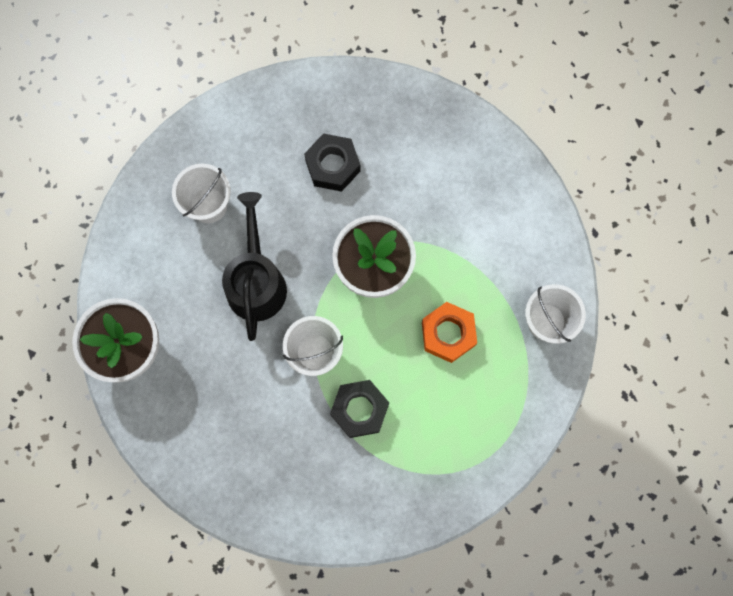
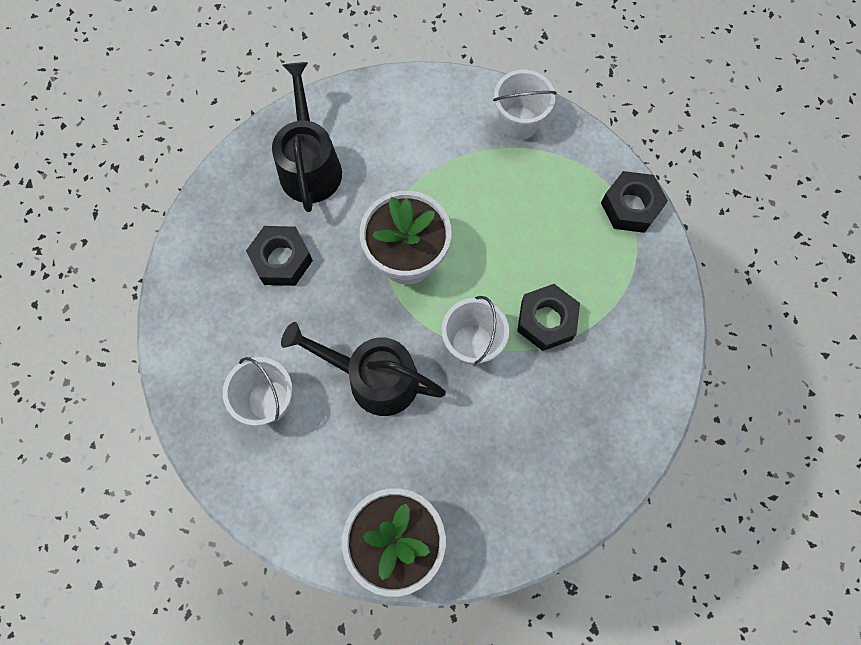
camera: 70 degrees left, 5 degrees down
(430, 153) = (310, 165): none -> black watering can
(448, 334) = (499, 212): orange nut -> none
(500, 453) = (630, 206): none -> black nut

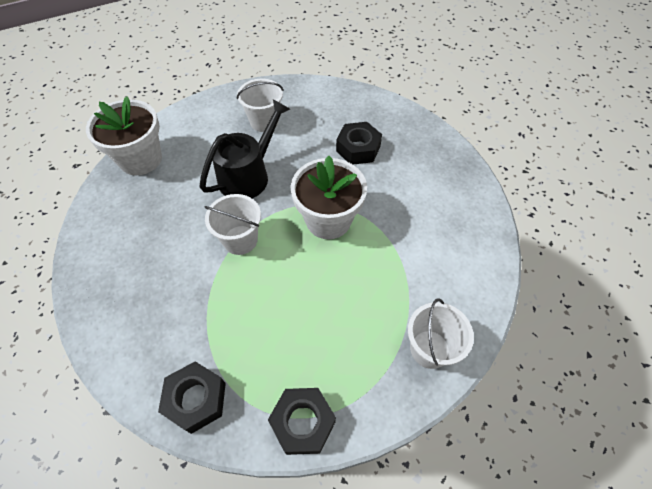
camera: 110 degrees right, 15 degrees down
(310, 165) = (430, 181): black watering can -> none
(546, 320) = (230, 299): black nut -> black nut (196, 399)

